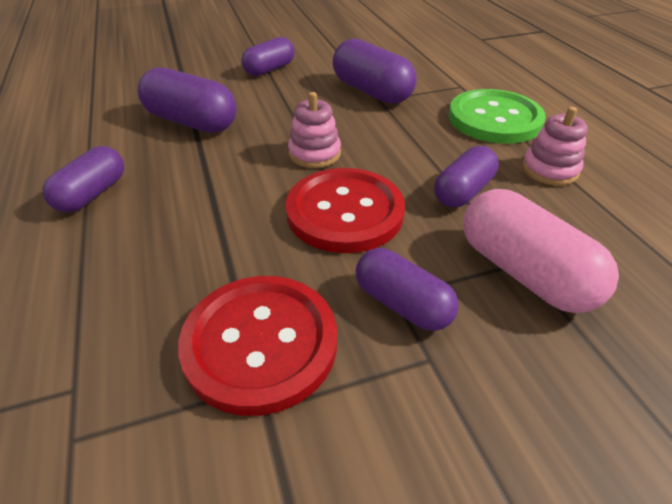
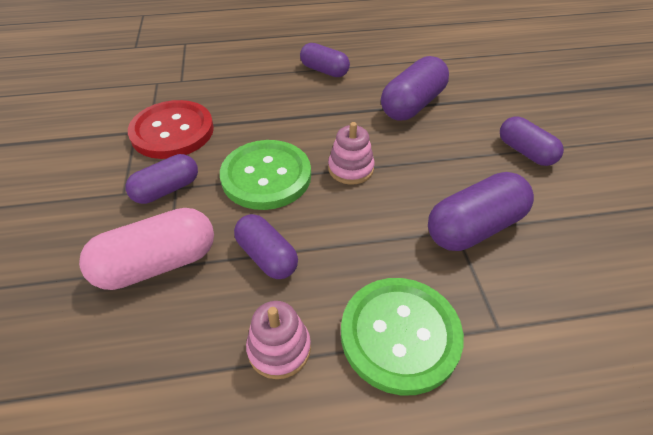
camera: 100 degrees right, 5 degrees up
(345, 212) = (266, 176): red button -> green button

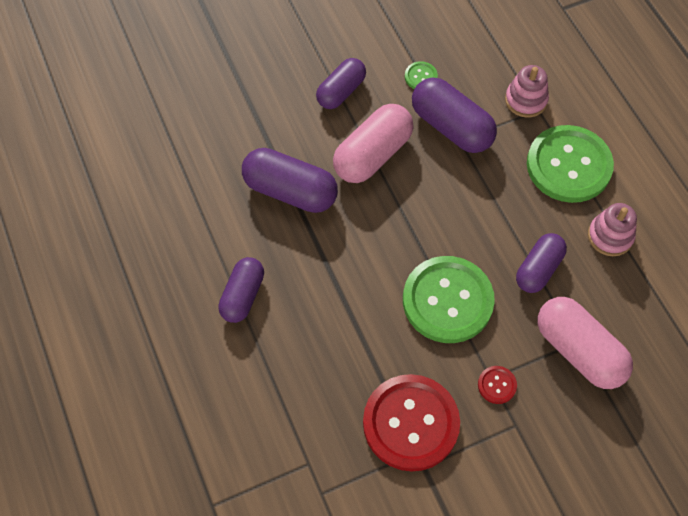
camera: 105 degrees left, 15 degrees up
(167, 189) = (497, 385): purple capsule -> red button
(350, 168) = (412, 230): pink stacking toy -> pink stacking toy (526, 100)
(444, 159) = (372, 155): none -> pink capsule
(549, 217) = (421, 77): none -> green button

